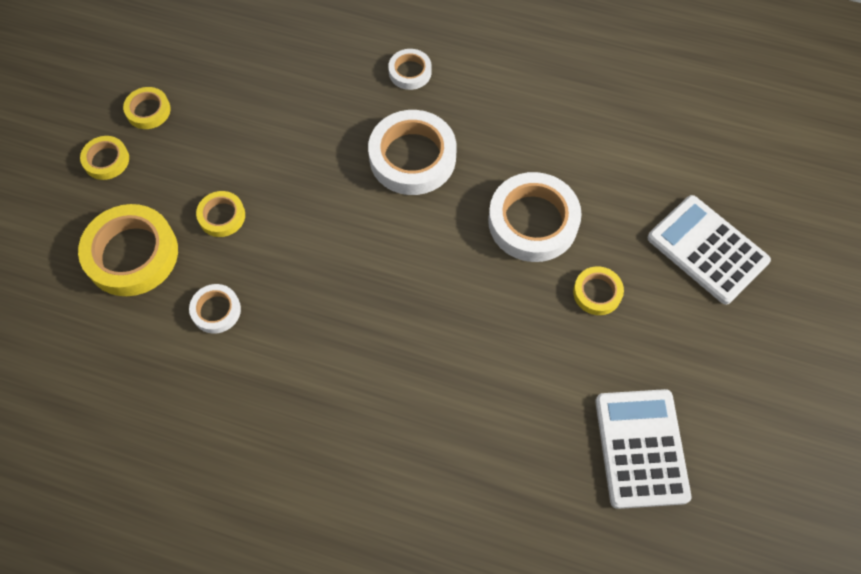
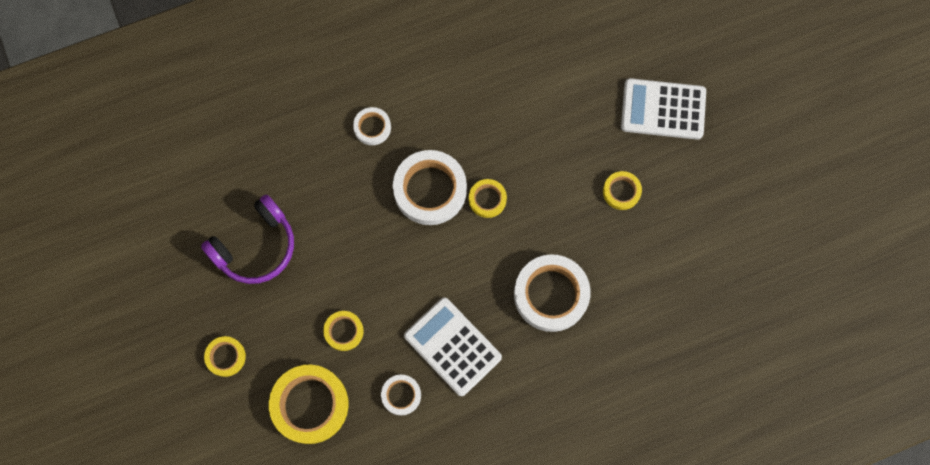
camera: 40 degrees left, 10 degrees up
(148, 111) = (218, 299): yellow tape -> yellow tape (487, 199)
(219, 94) = (256, 247): none -> purple headphones
(533, 221) = (544, 174): white tape -> white tape (551, 294)
(641, 448) = (722, 270): white calculator -> white calculator (453, 346)

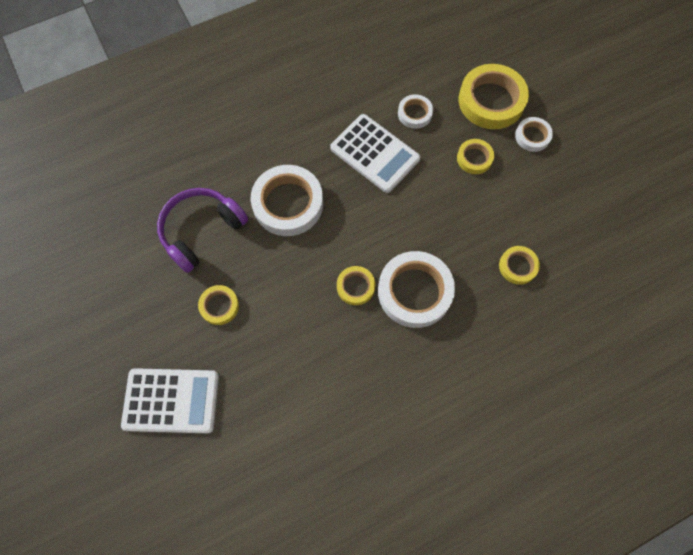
camera: 175 degrees right, 5 degrees down
(226, 357) = (573, 130): yellow tape -> yellow tape (518, 266)
(256, 247) = (573, 223): purple headphones -> purple headphones (201, 231)
(372, 127) = (485, 352): white tape -> white tape (532, 136)

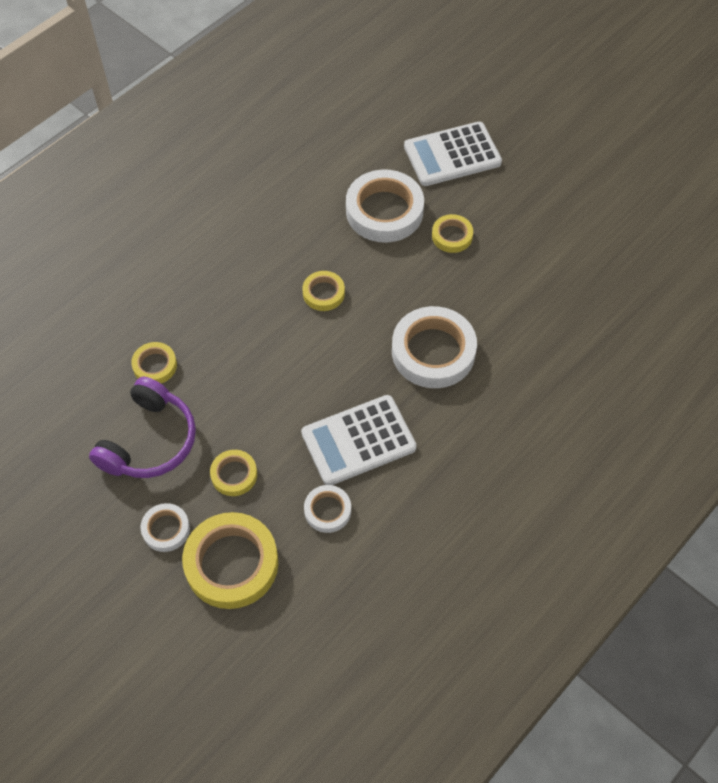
camera: 160 degrees right, 10 degrees down
(201, 231) = (510, 295): purple headphones -> purple headphones (149, 441)
(374, 154) = (358, 440): white calculator -> white calculator turned 45 degrees counterclockwise
(414, 291) = (260, 307): white tape -> white tape (384, 211)

